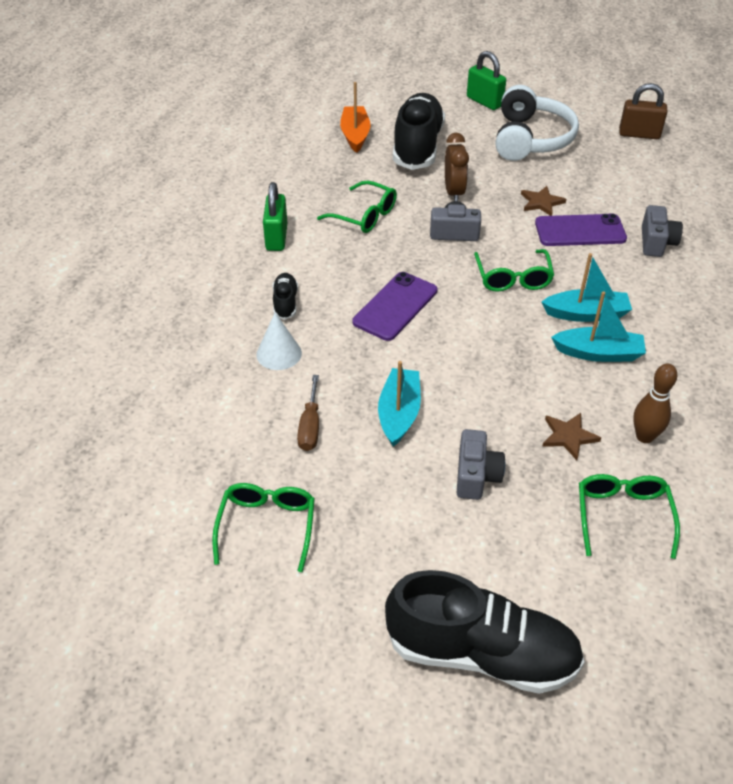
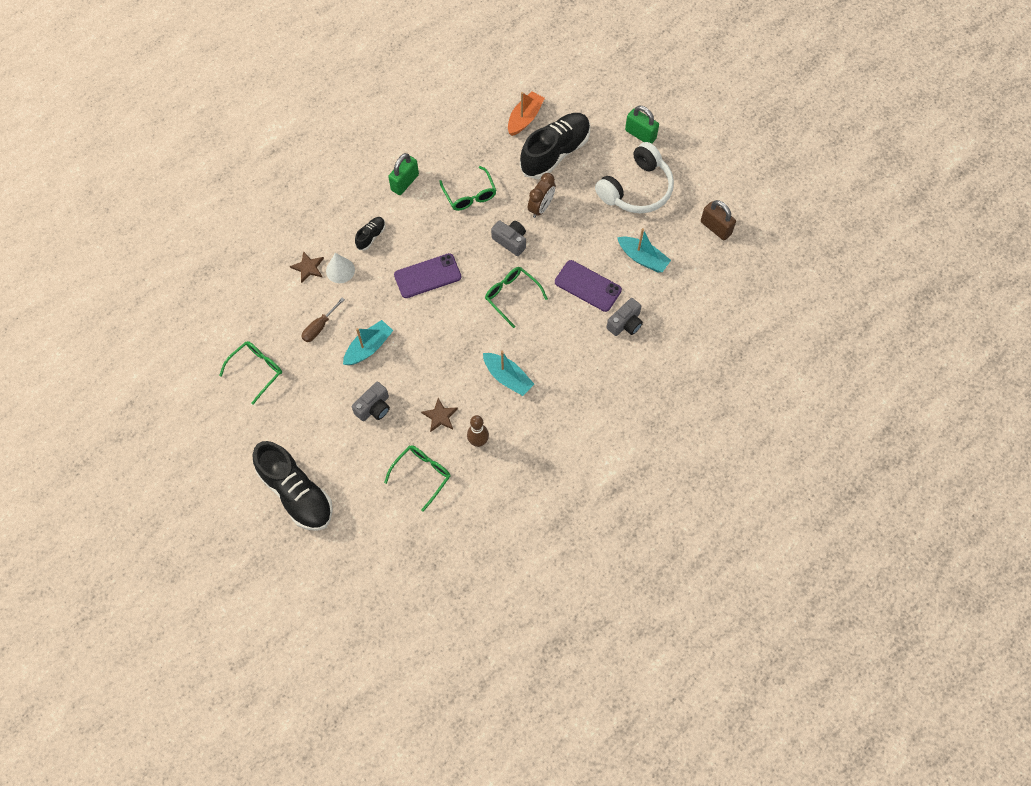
camera: 35 degrees right, 20 degrees up
(484, 102) = (640, 134): green padlock -> green padlock turned 45 degrees counterclockwise
(512, 278) = (512, 296): green glasses -> green glasses turned 105 degrees clockwise
(541, 202) = (587, 249): brown star -> brown star (308, 267)
(586, 314) = (528, 348): turquoise boat -> turquoise boat (643, 258)

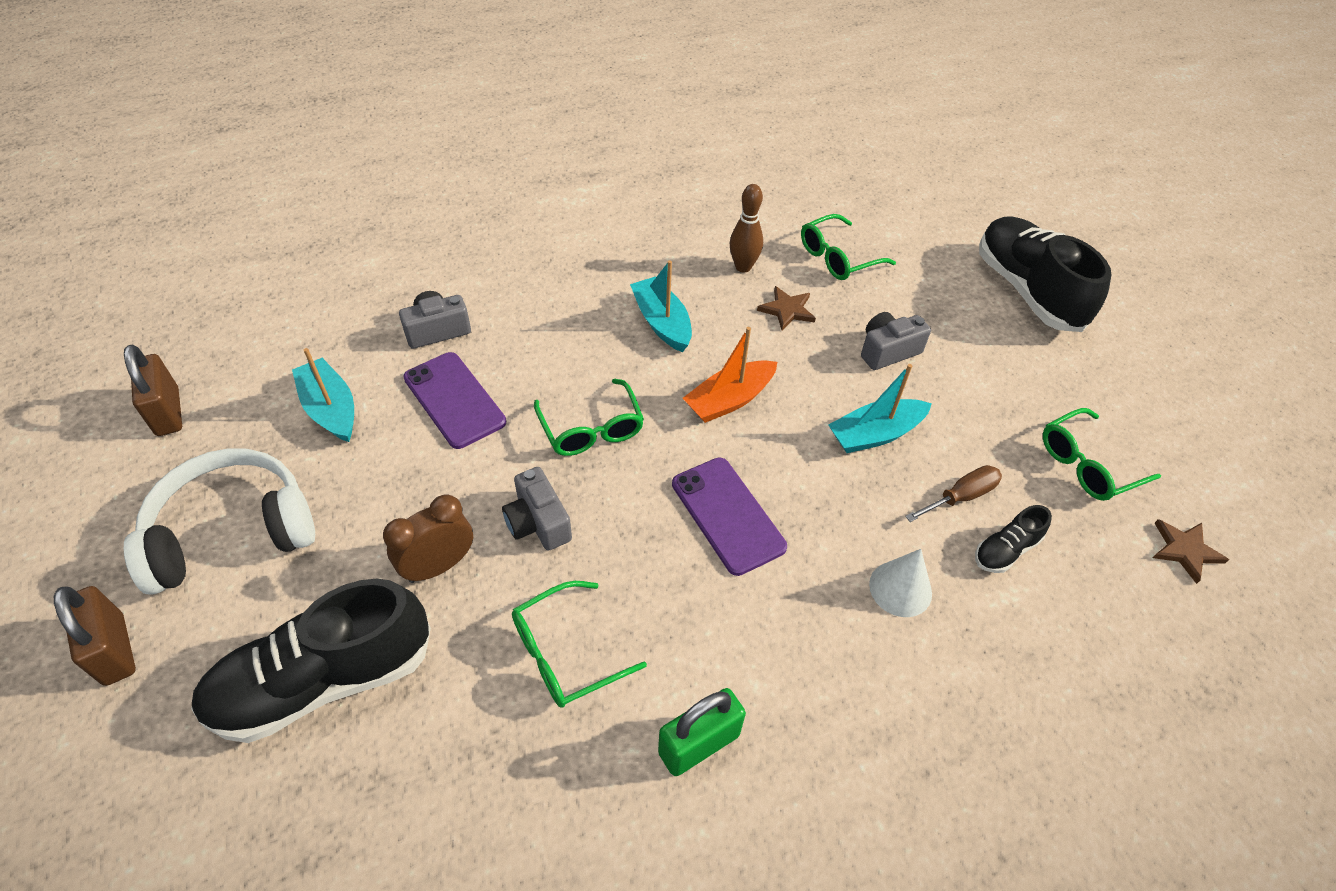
camera: 160 degrees left, 15 degrees down
(308, 267) = (968, 618): brown star -> brown star (1185, 550)
(371, 236) = (817, 638): black shoe -> black shoe (1005, 550)
(427, 276) = (727, 515): purple phone -> purple phone turned 60 degrees clockwise
(469, 194) = (566, 653): green glasses -> green glasses turned 120 degrees counterclockwise
(525, 118) = (324, 810): orange boat -> orange boat (729, 400)
(640, 134) = (115, 649): green padlock -> brown padlock

